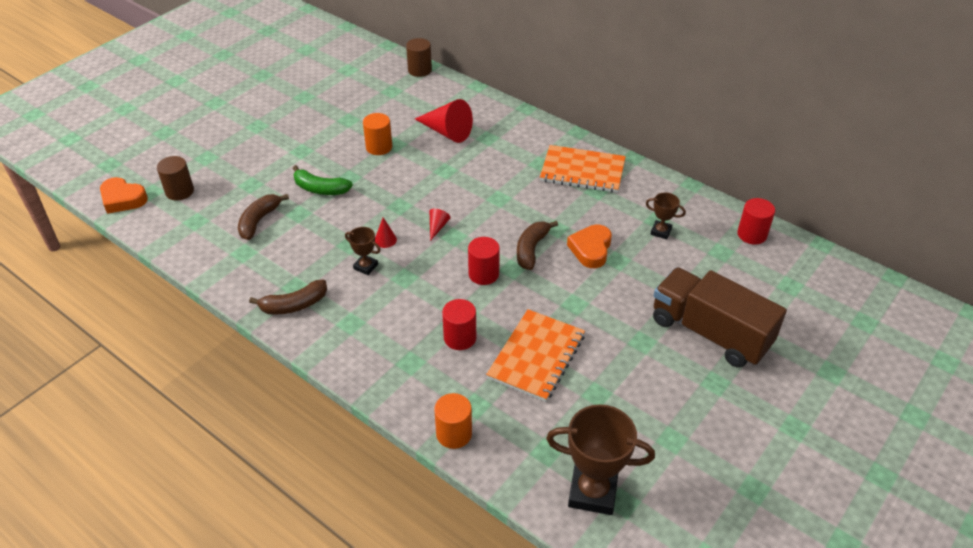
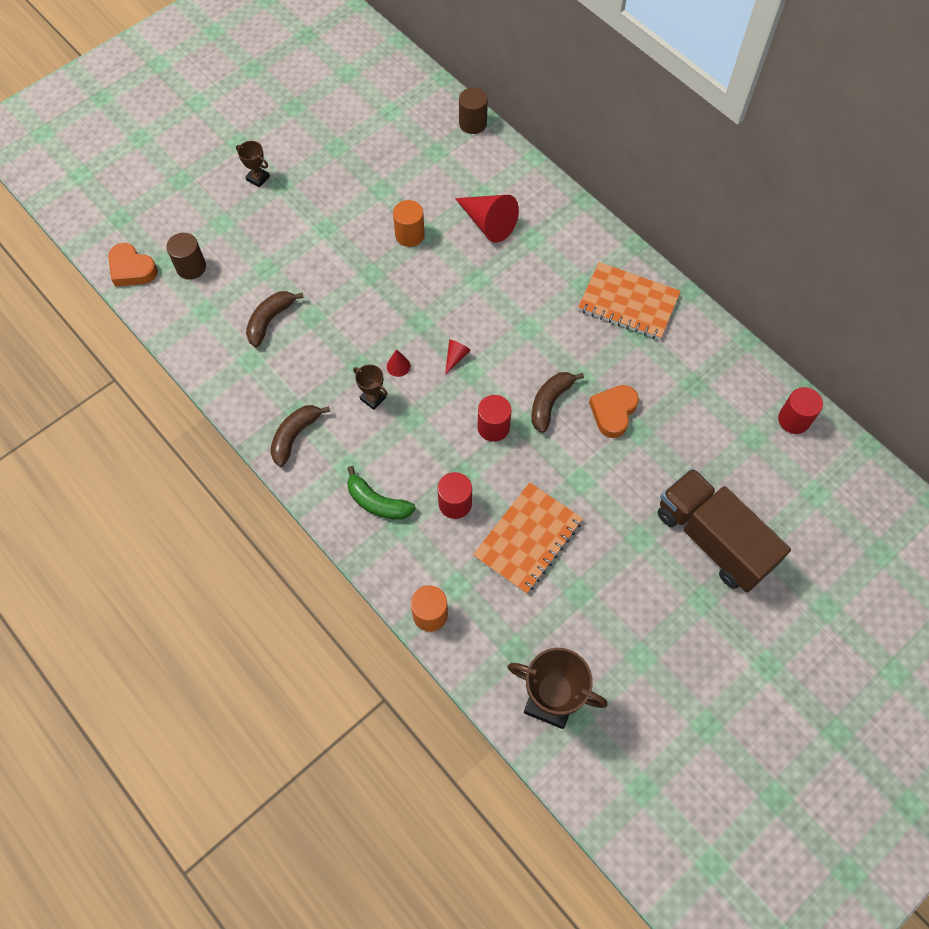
camera: 10 degrees right, 20 degrees up
(294, 305) = (295, 436): brown banana -> brown banana turned 135 degrees clockwise
(320, 189) = (339, 286): green banana -> green banana (377, 502)
(661, 231) = (694, 400): brown trophy -> brown trophy (258, 178)

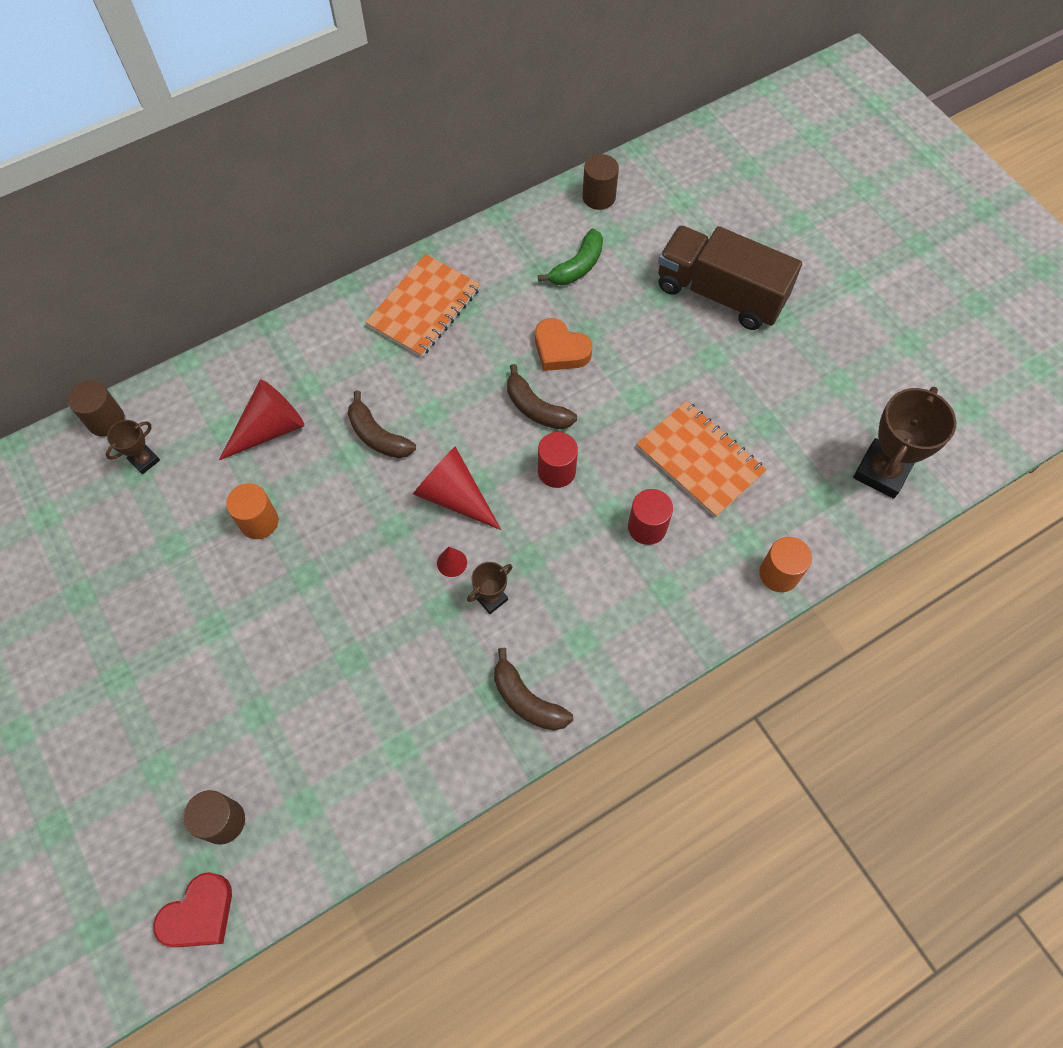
camera: 80 degrees left, 0 degrees up
(132, 269) = (199, 914): orange heart -> red heart
(258, 178) = (95, 709): brown trophy -> brown trophy (144, 460)
(270, 320) = (344, 715): brown banana -> brown banana (378, 436)
(377, 502) = (634, 612): green banana -> green banana (577, 266)
(455, 357) = (454, 496): red cone -> red cone, size x2.14
(712, 539) = (720, 294): brown truck -> brown truck turned 60 degrees clockwise
(794, 420) = (598, 197): red cylinder -> brown cylinder

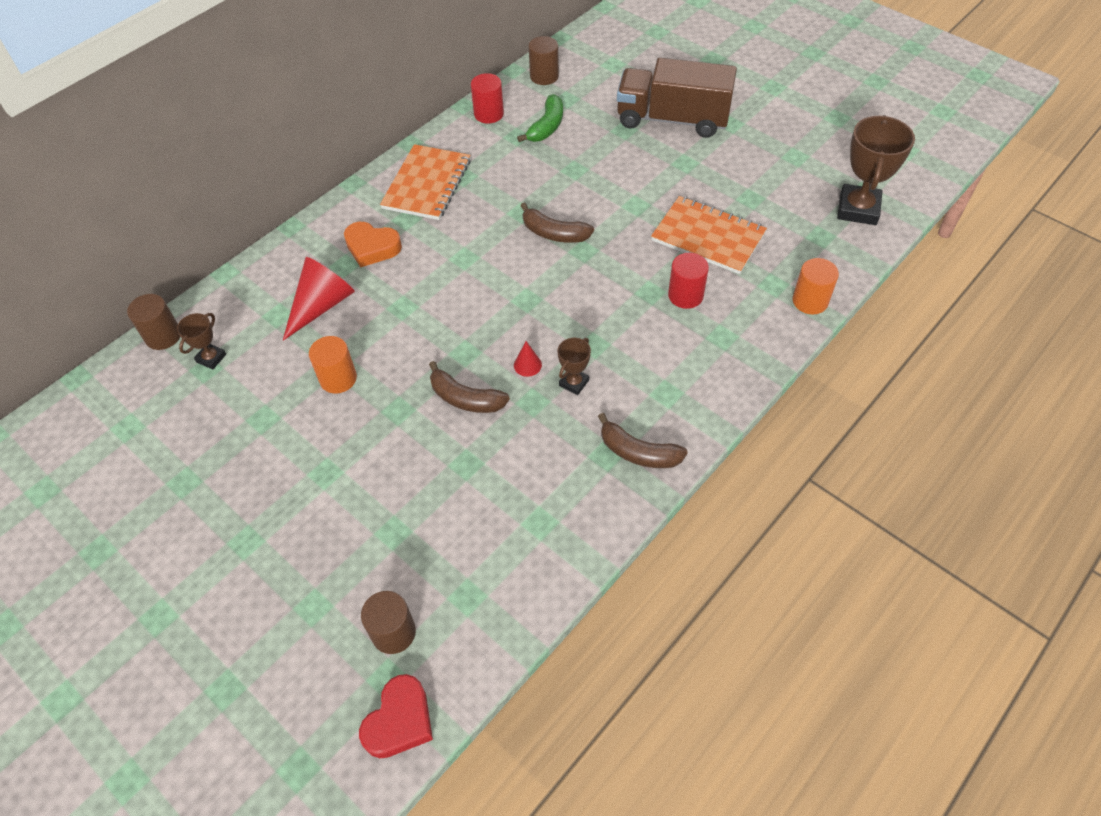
camera: 15 degrees left, 10 degrees down
(378, 436) = (423, 287): brown banana -> brown banana (465, 398)
(454, 496) = (509, 314): red cone -> none
(556, 471) = (591, 274): red cylinder -> red cylinder (489, 114)
(560, 350) = (557, 187): orange heart -> orange heart (372, 247)

